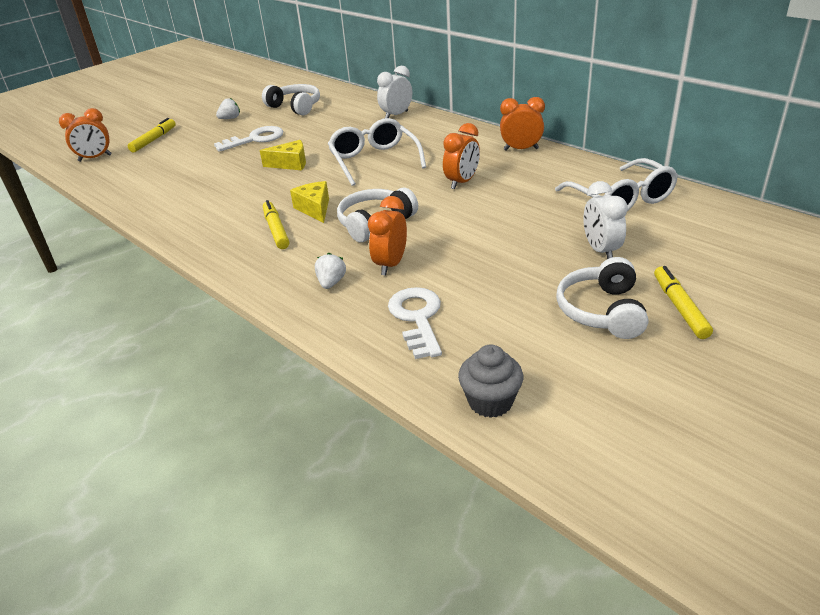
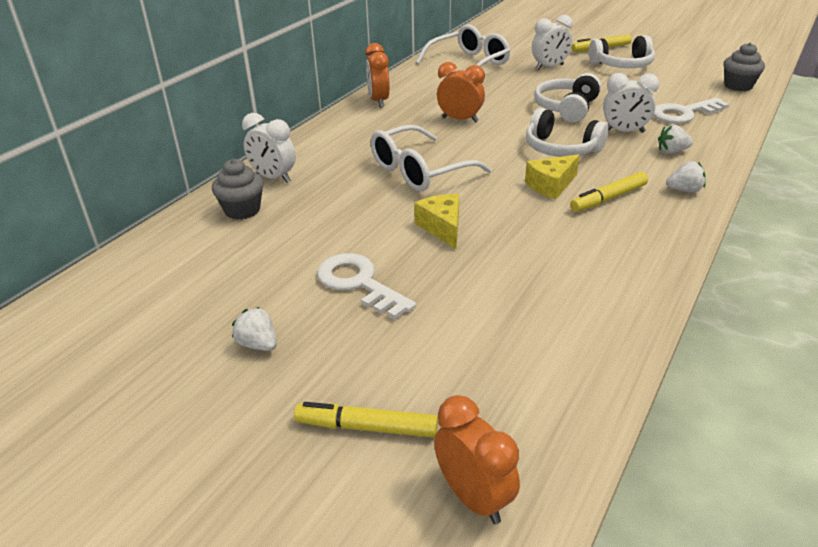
camera: 105 degrees left, 0 degrees up
(259, 269) = (684, 190): none -> white strawberry
(295, 107) = (215, 276): white headphones -> white headphones (566, 108)
(359, 109) = (242, 210): none -> grey cupcake
(391, 264) = (624, 132): orange clock -> white clock

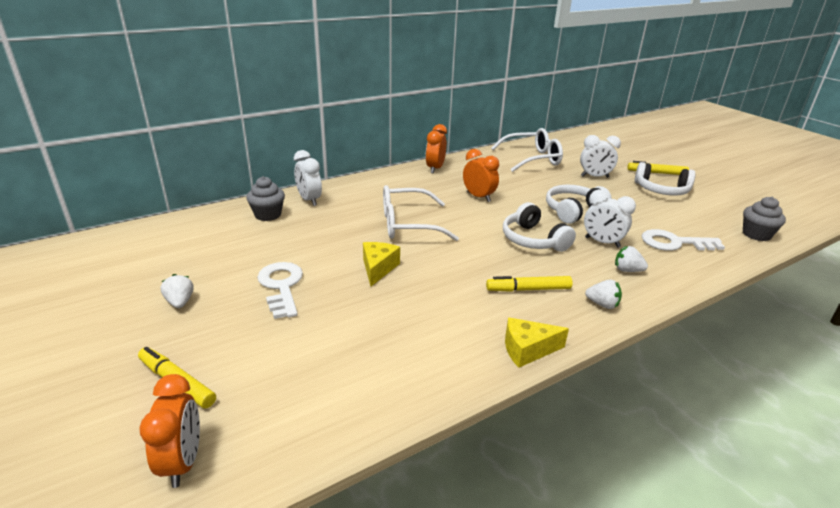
camera: 25 degrees right, 5 degrees down
(551, 185) = (493, 264): yellow cheese -> yellow cheese (527, 350)

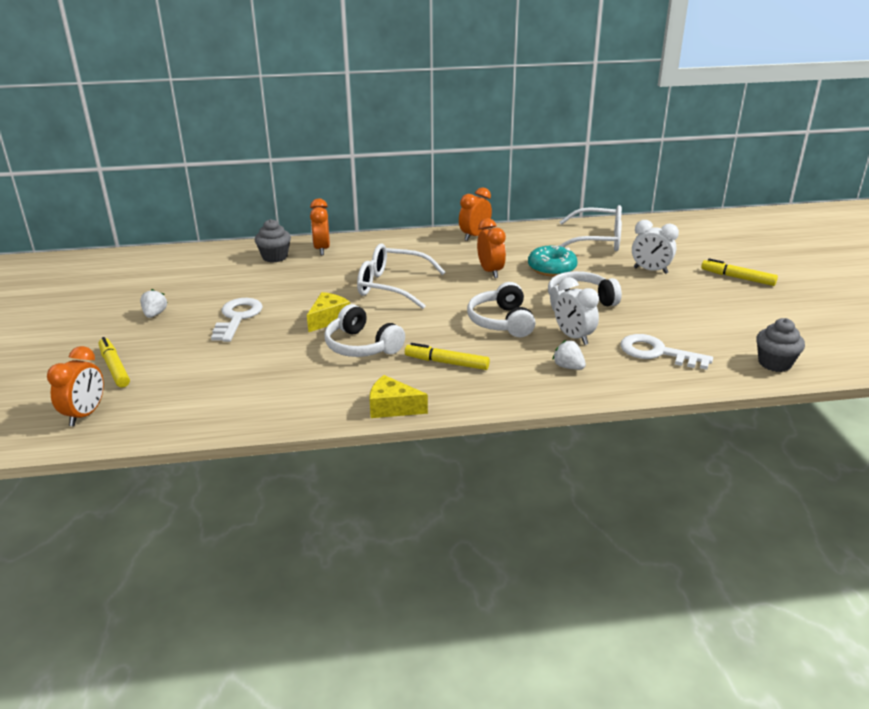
camera: 25 degrees right, 0 degrees up
(309, 200) = (322, 249): white clock -> orange clock
(523, 186) = (551, 268): none -> turquoise donut
(602, 304) = (504, 390): white strawberry -> none
(661, 190) = (717, 297): white headphones -> white headphones (361, 346)

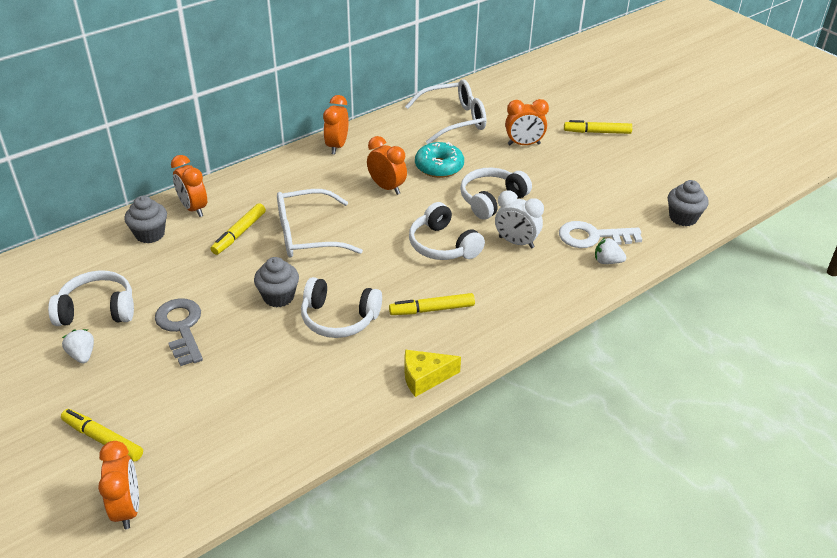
camera: 30 degrees left, 10 degrees up
(192, 291) = (97, 310): none -> white headphones
(237, 318) = (181, 327): white key -> grey key
(328, 319) = (278, 297): yellow cheese -> grey cupcake
(340, 272) = (239, 233): none -> yellow marker
(568, 367) = (536, 277): white strawberry -> white strawberry (607, 261)
(650, 270) = (524, 144): white clock -> orange clock

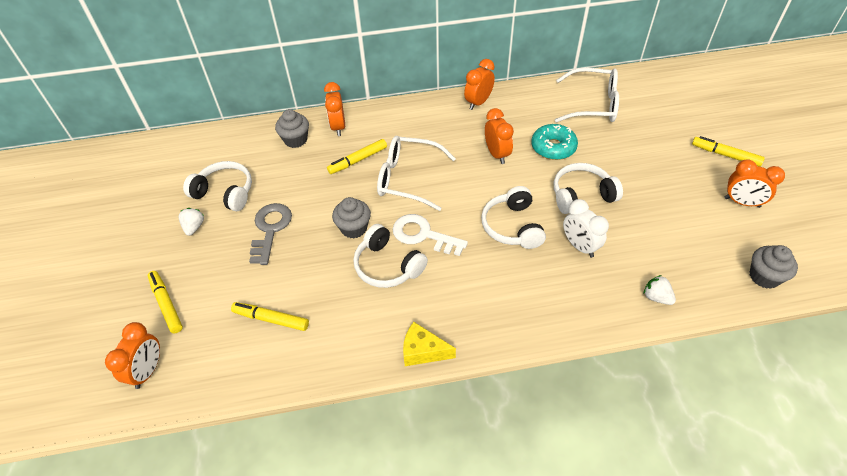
camera: 30 degrees right, 10 degrees up
(432, 309) = (467, 287): yellow marker -> yellow marker (271, 319)
(524, 144) = (644, 147): orange clock -> orange clock (742, 202)
(593, 237) = (657, 265): white key -> white key (423, 235)

